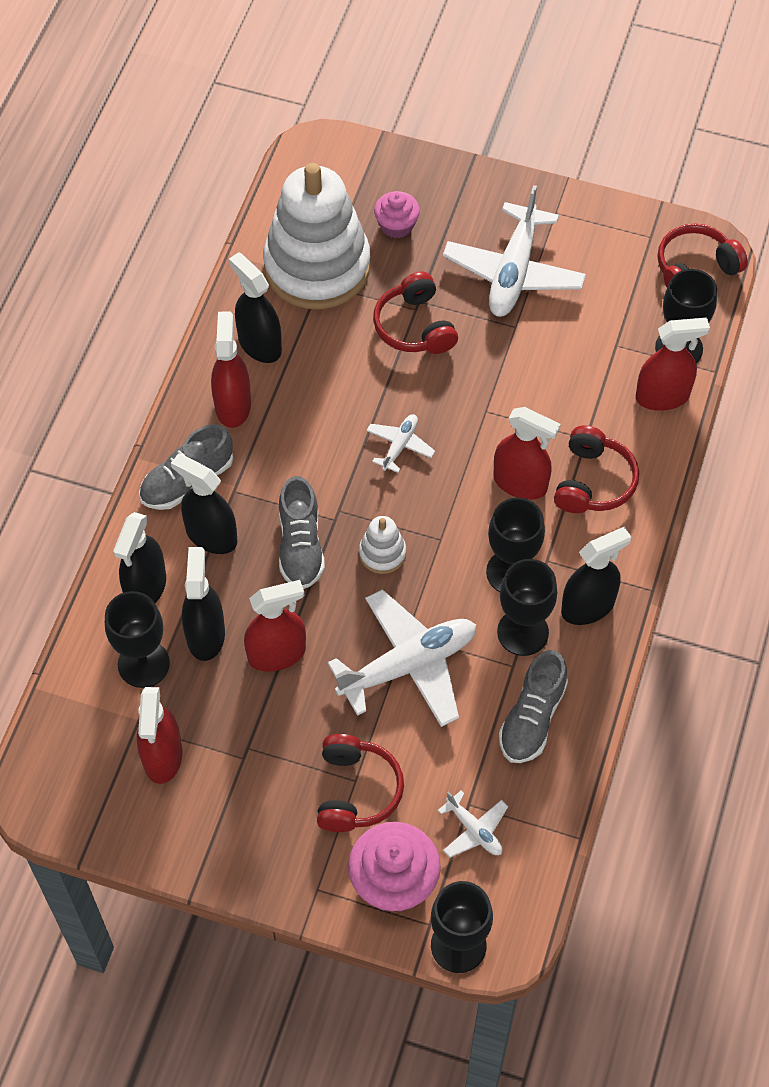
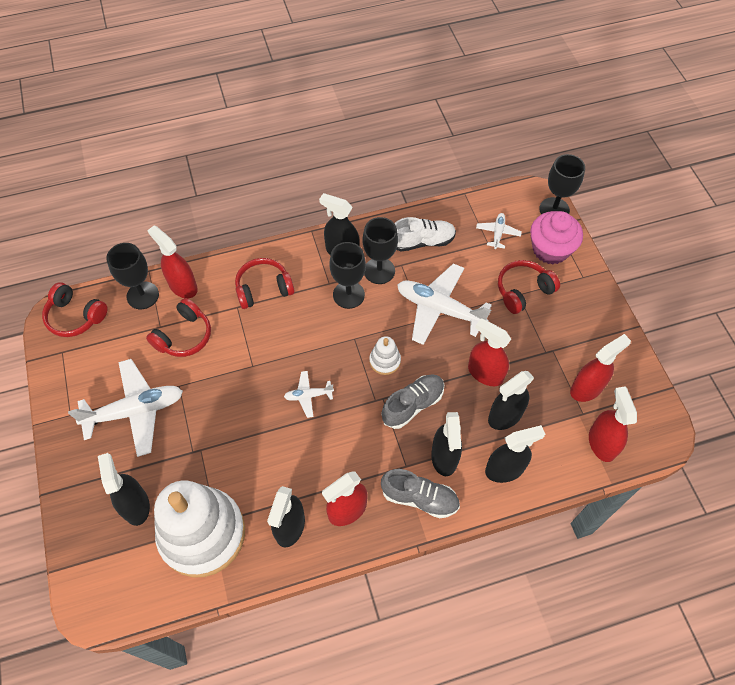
camera: 125 degrees left, 0 degrees up
(143, 664) = (548, 436): black goblet -> none
(396, 225) = (136, 505): pink cupcake -> black spray bottle
(415, 326) = (214, 441): red headphones -> red headphones (184, 336)
(520, 483) = (289, 321): red spray bottle -> red spray bottle (602, 443)
(532, 718) = (422, 242): grey shoe -> white shoe

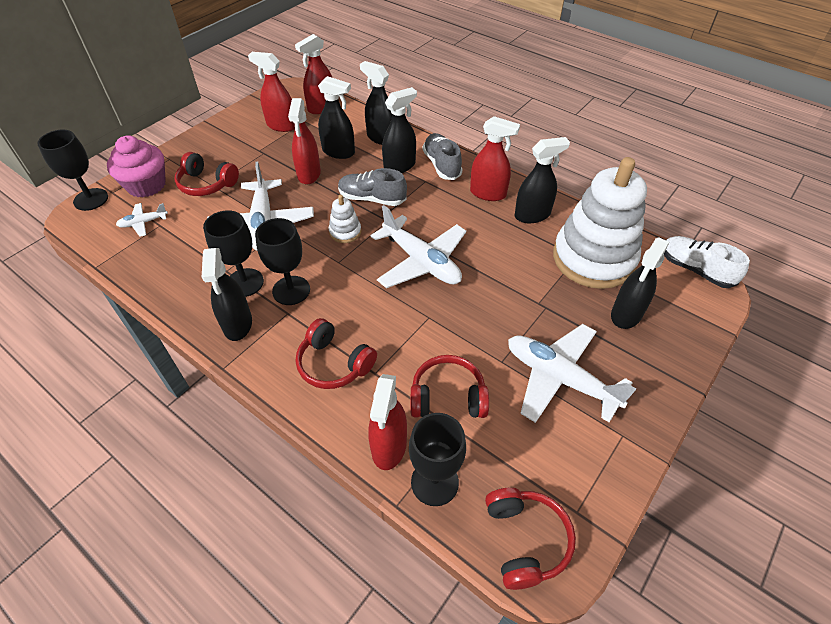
camera: 125 degrees left, 10 degrees down
(308, 396) = (421, 261): white plane -> white plane, size x2.08
(422, 242) = (185, 269): white shoe -> white shoe (695, 269)

